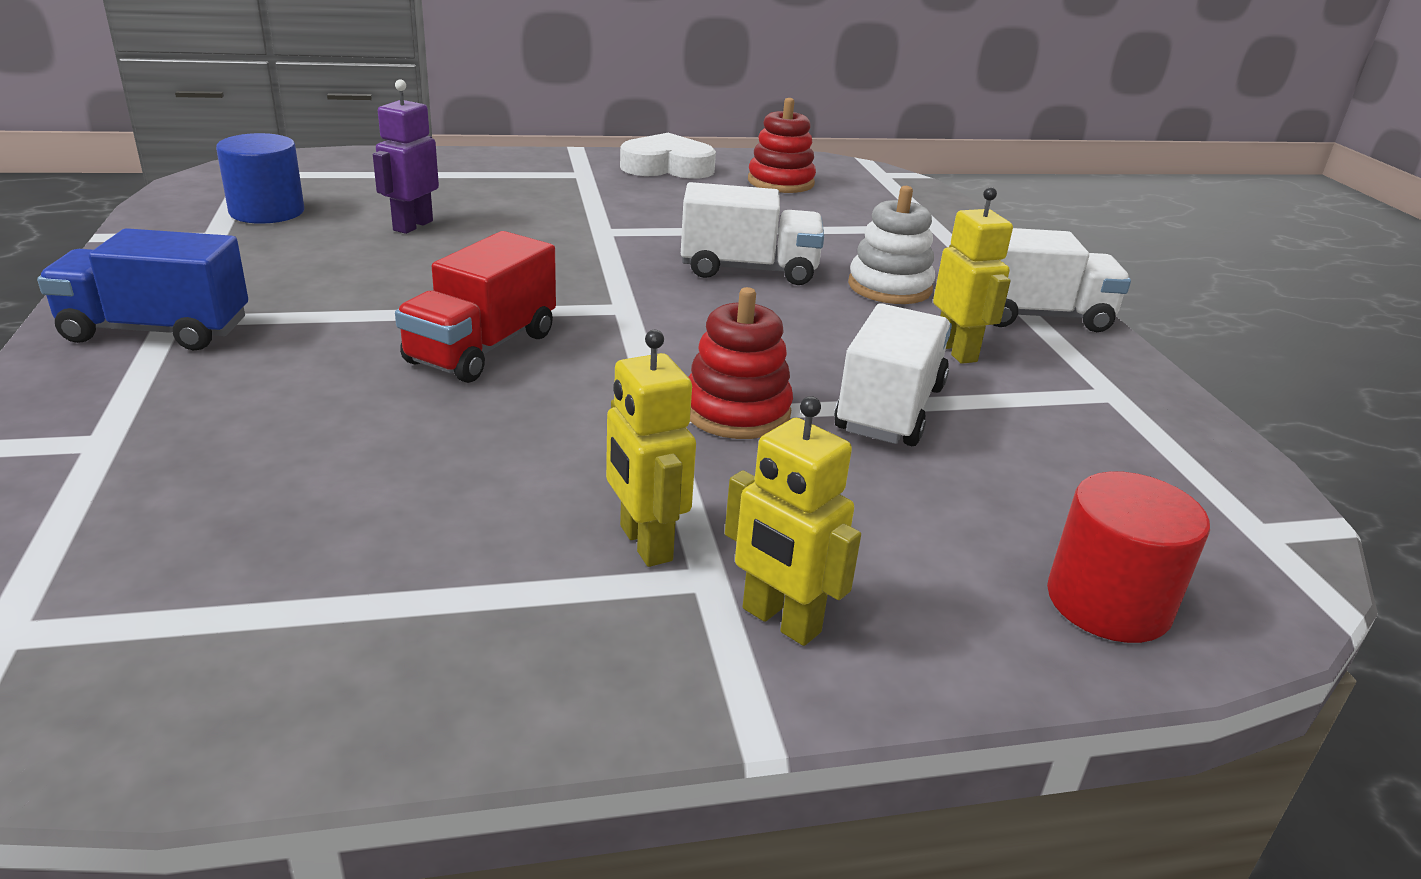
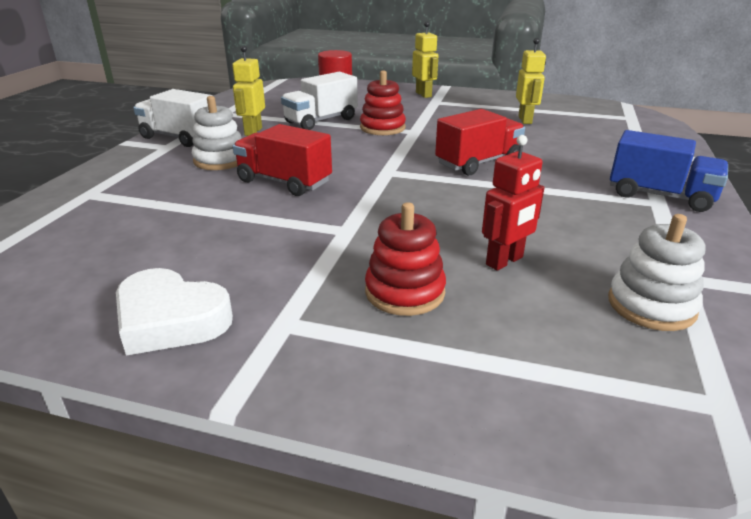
camera: 150 degrees left, 0 degrees up
(267, 211) = (651, 305): blue cylinder -> white stacking toy
(412, 225) = (505, 261): purple robot -> red robot
(644, 543) = (448, 108): yellow robot -> yellow robot (525, 120)
(748, 270) = (284, 182): white truck -> red truck
(780, 182) = (97, 267): red stacking toy -> red stacking toy (405, 292)

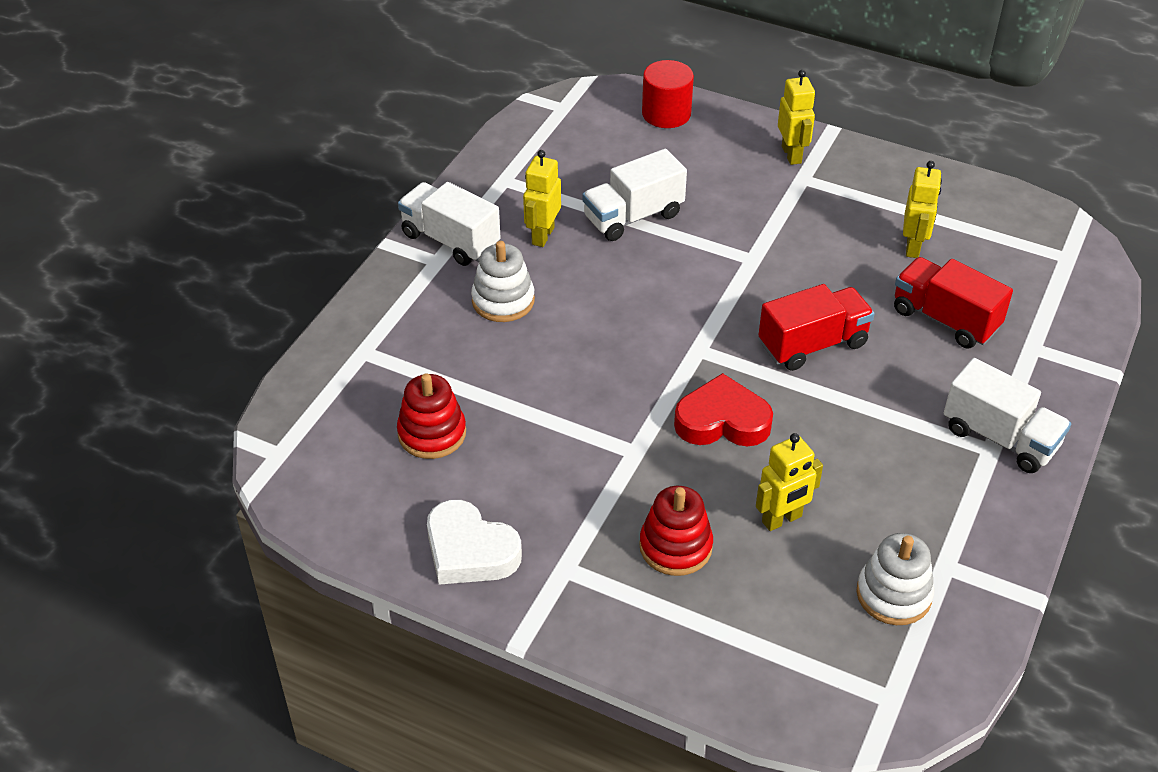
camera: 10 degrees right, 15 degrees up
(284, 182) = (576, 356): red truck -> red truck (945, 319)
(382, 128) = (712, 245): red stacking toy -> red stacking toy (432, 433)
(421, 206) = (722, 421): none -> red heart
(505, 261) = (782, 519): red robot -> yellow robot
(660, 196) = (1000, 438): blue truck -> white truck

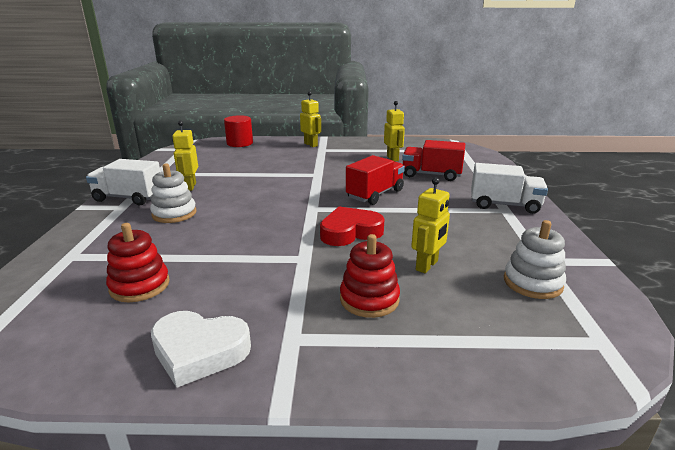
camera: 25 degrees left, 20 degrees down
(633, 216) = (241, 172): white truck -> none

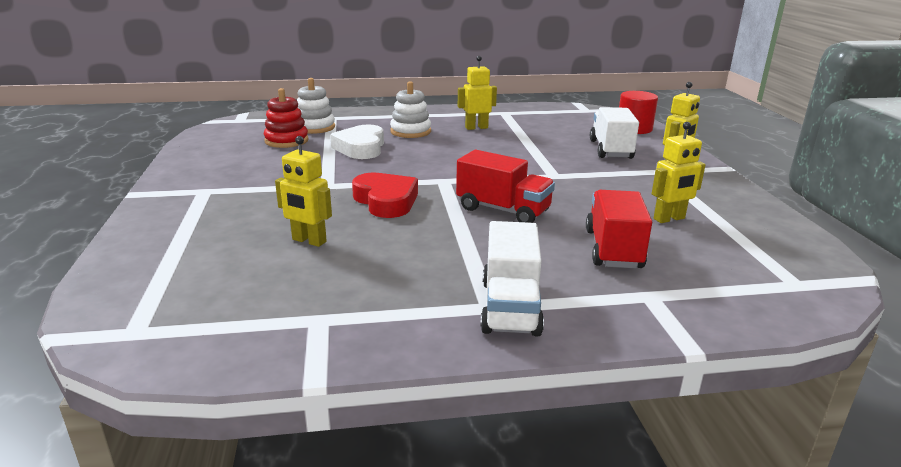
camera: 80 degrees right, 0 degrees up
(128, 198) = (439, 114): white truck -> white truck (610, 149)
(199, 351) = (201, 167): white heart -> white heart (361, 148)
(369, 299) = (249, 214): red stacking toy -> none
(532, 283) = (262, 303): white stacking toy -> white stacking toy (314, 127)

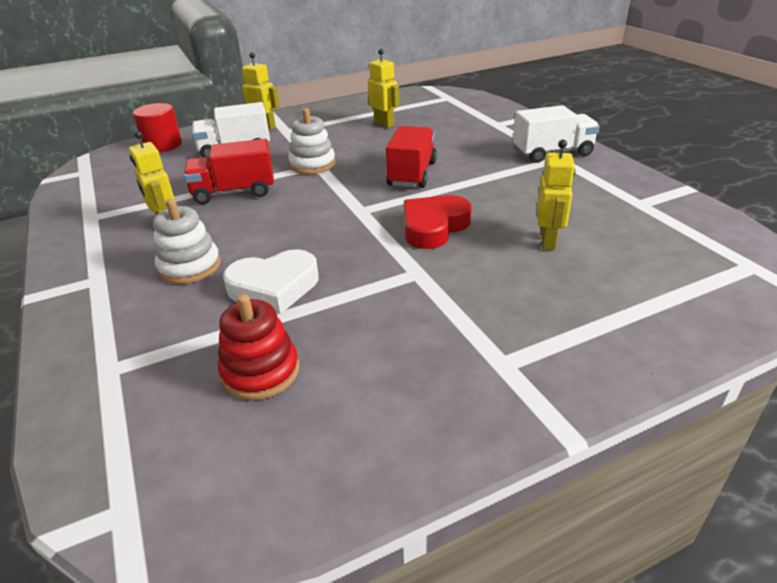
camera: 105 degrees left, 10 degrees up
(314, 127) = (176, 367): white stacking toy -> white stacking toy (312, 164)
(613, 249) = (447, 135): red truck -> red truck (234, 192)

